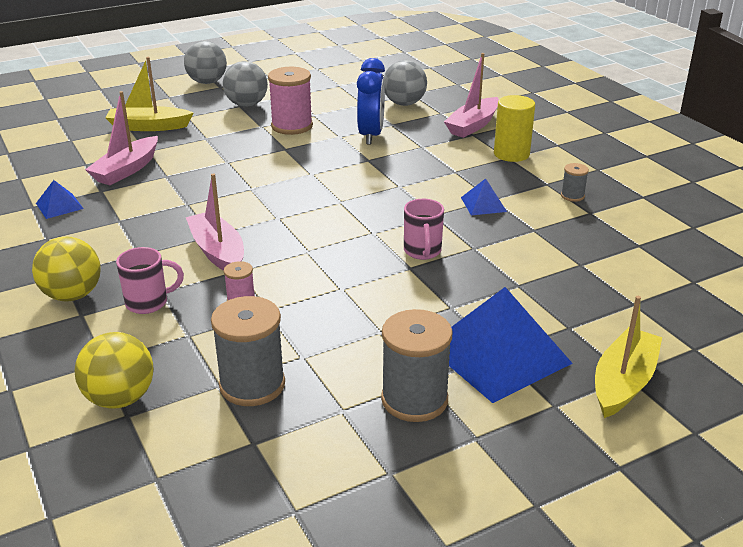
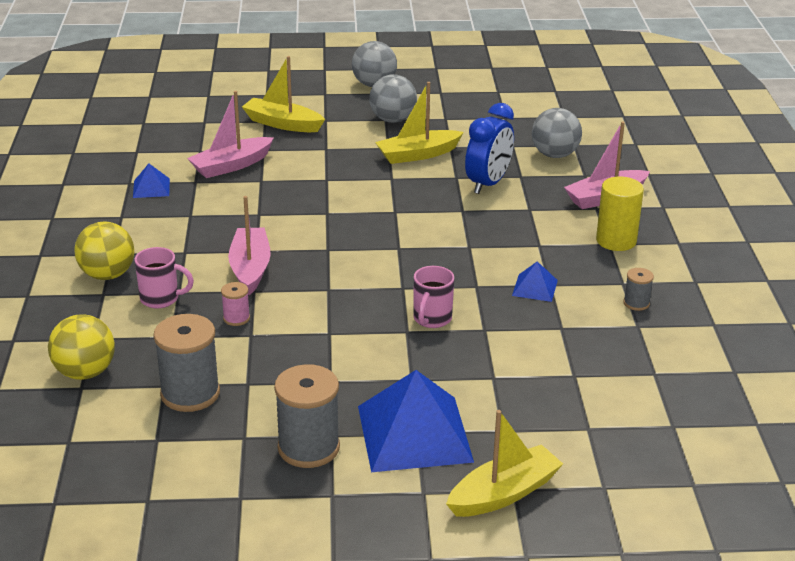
camera: 25 degrees right, 0 degrees up
(292, 126) = (417, 155): pink spool -> yellow boat

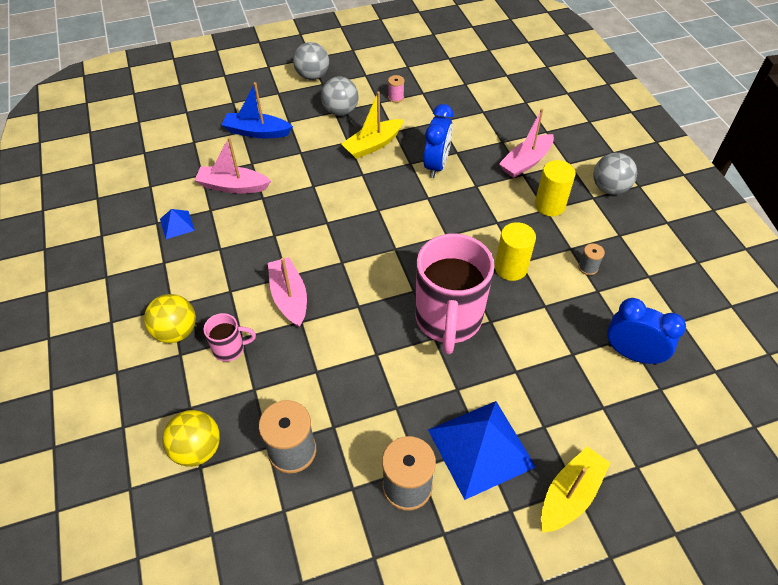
camera: 15 degrees left, 20 degrees up
(231, 166) = (233, 186): pink boat -> pink boat turned 60 degrees clockwise
(236, 318) = (298, 356): pink spool -> pink spool (396, 97)
(282, 124) = (257, 132): yellow boat -> blue boat
(431, 319) = (448, 320): pink mug -> pink mug, size x2.23
(534, 287) = (510, 268): blue pyramid -> yellow cylinder
(554, 155) = (473, 125): grey ball -> grey ball (609, 188)
(652, 388) = (632, 354): none -> blue clock

